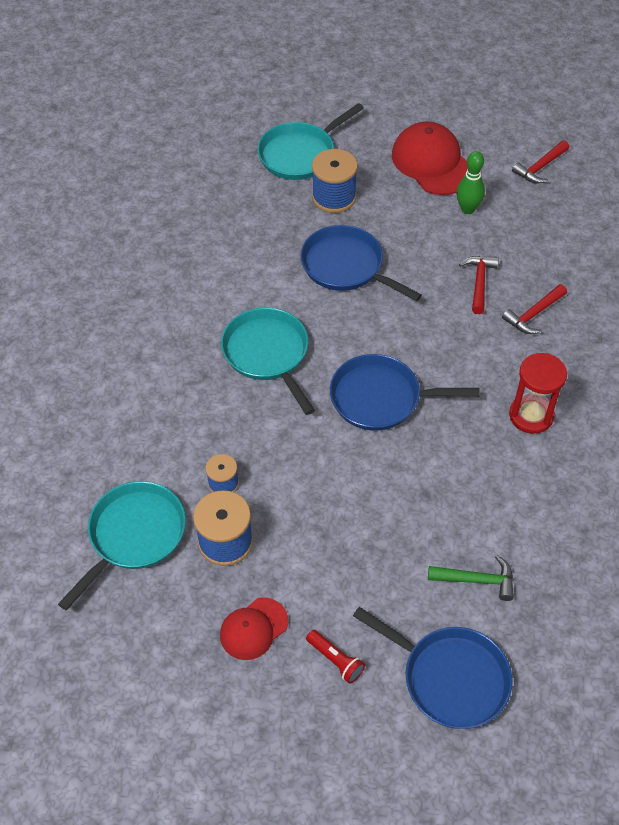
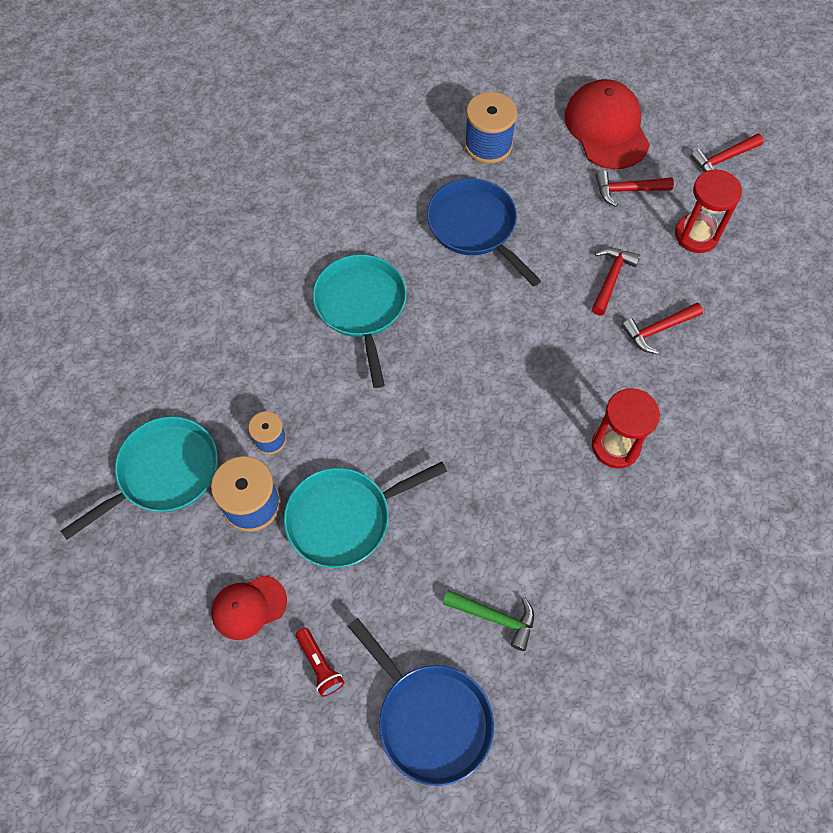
camera: 15 degrees right, 10 degrees up
(300, 154) = (468, 87): turquoise pan -> turquoise pan (344, 518)
(381, 398) = (462, 385): blue pan -> none
(468, 209) = (627, 190): green bowling pin -> red hammer
(539, 232) = (696, 235): none -> red hourglass

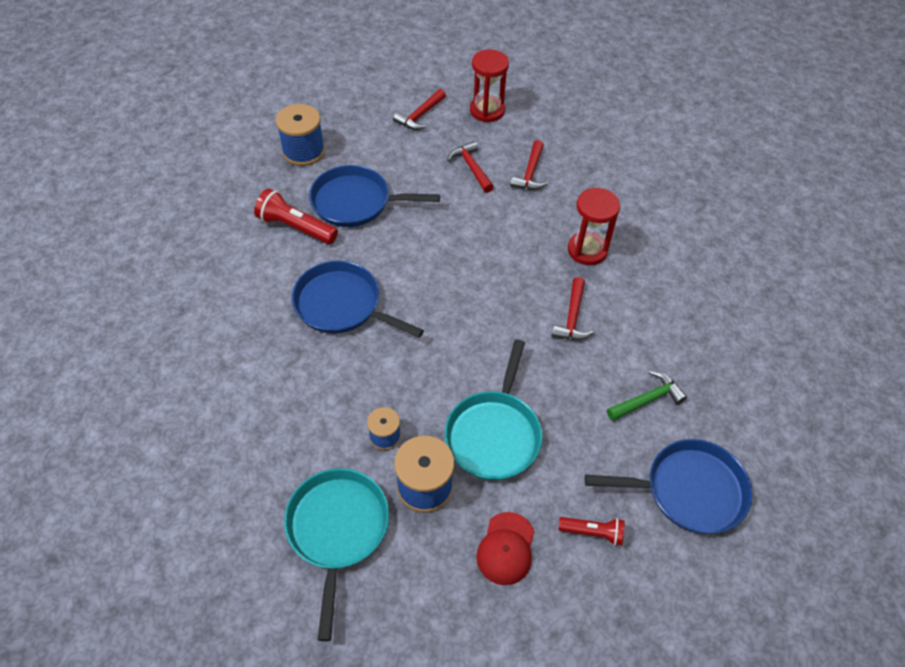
camera: 50 degrees left, 10 degrees down
(361, 307) = (342, 305): turquoise pan -> blue pan
(404, 210) = (296, 227): none -> red flashlight
(606, 128) = (365, 92): red cap -> none
(723, 159) = (451, 63): red hammer -> red hammer (572, 318)

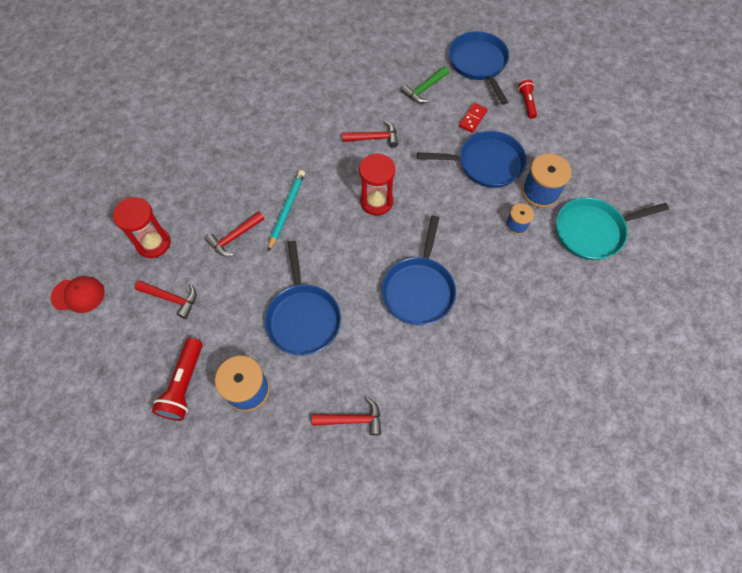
camera: 105 degrees left, 10 degrees up
(296, 227) = (349, 357): red flashlight -> red flashlight (184, 385)
(491, 214) = (287, 210): none -> turquoise pencil
(494, 434) = (486, 163): turquoise pan -> blue pan
(506, 548) = (558, 141): red cap -> red cap (78, 295)
(530, 173) = (231, 192): red hammer -> red hammer (352, 419)
(578, 444) = (472, 119): none -> red domino
(587, 250) = (306, 139): red hourglass -> red hourglass (376, 201)
(647, 399) = (424, 89): green hammer -> green hammer turned 90 degrees counterclockwise

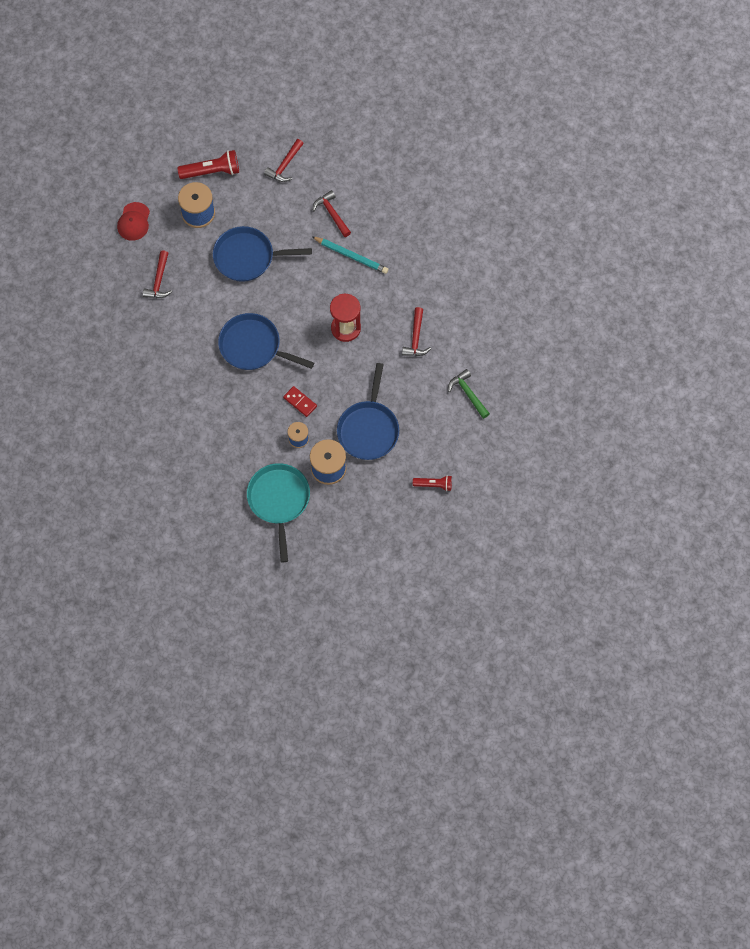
camera: 100 degrees right, 5 degrees up
(78, 295) = (302, 101): red cap -> red cap (134, 222)
(153, 243) = (339, 154): red hourglass -> none
(184, 385) = (212, 171): red flashlight -> red flashlight turned 150 degrees clockwise
(472, 119) = (423, 429): red domino -> red domino (300, 402)
(478, 63) = (493, 452): blue pan -> none

